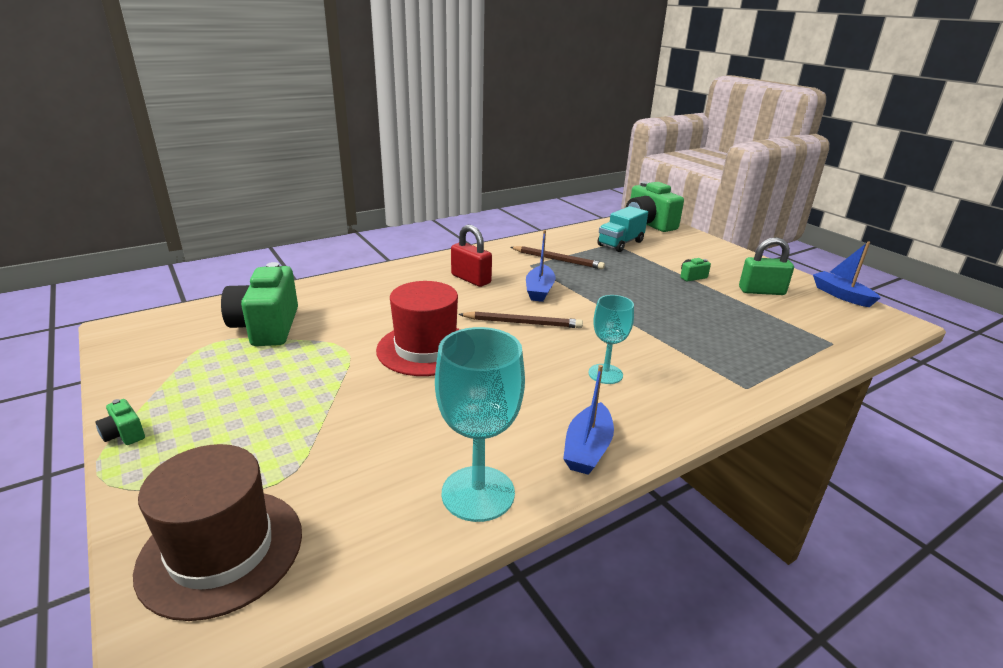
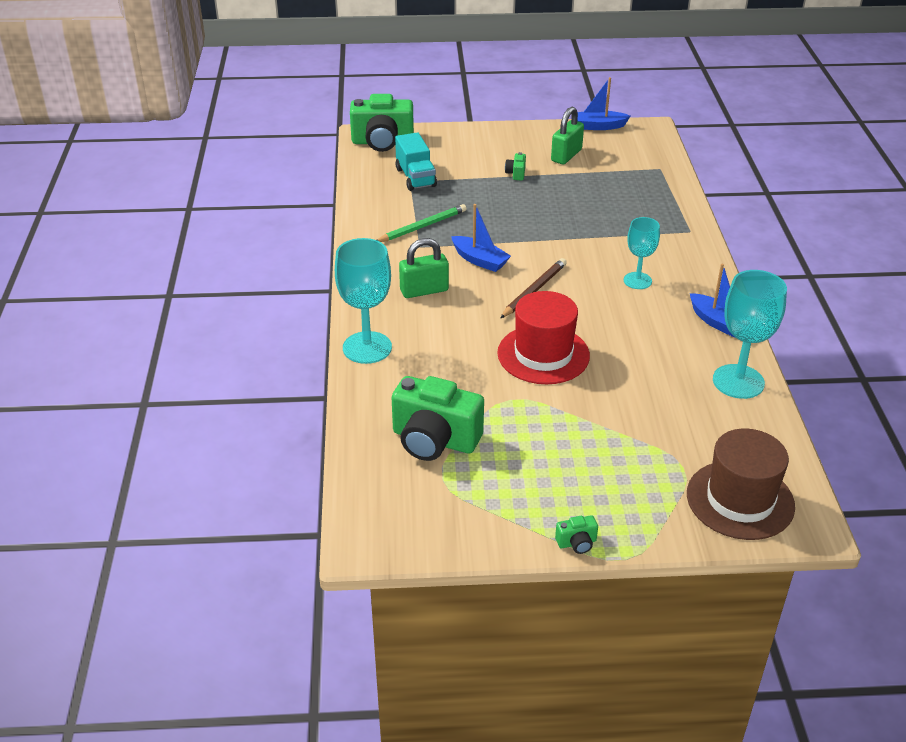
camera: 60 degrees left, 10 degrees up
(375, 276) = (367, 347): none -> turquoise goblet
(471, 279) = (424, 290): red padlock -> green padlock
(557, 260) = (422, 227): brown pencil -> green pencil

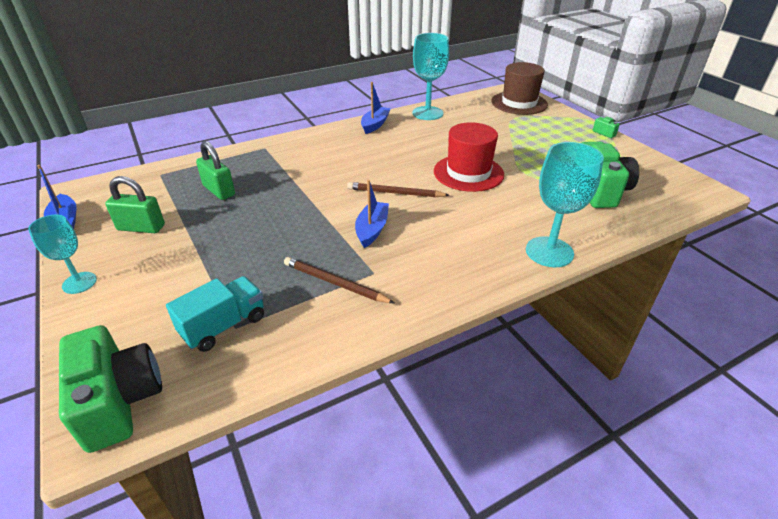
camera: 115 degrees left, 0 degrees up
(422, 227) = (335, 283): green pencil -> brown pencil
(424, 290) = (443, 247): green padlock -> green padlock (219, 190)
(516, 174) = (191, 250): green camera -> none
(637, 281) = (347, 156): turquoise goblet -> turquoise goblet (79, 283)

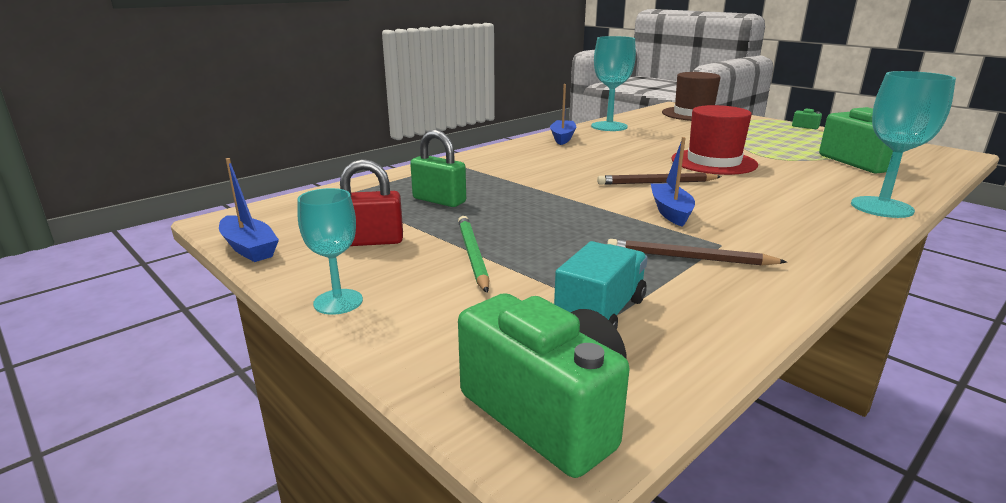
camera: 15 degrees left, 15 degrees down
(141, 227) = (370, 241): green padlock -> red padlock
(193, 253) = (473, 255): none -> green pencil

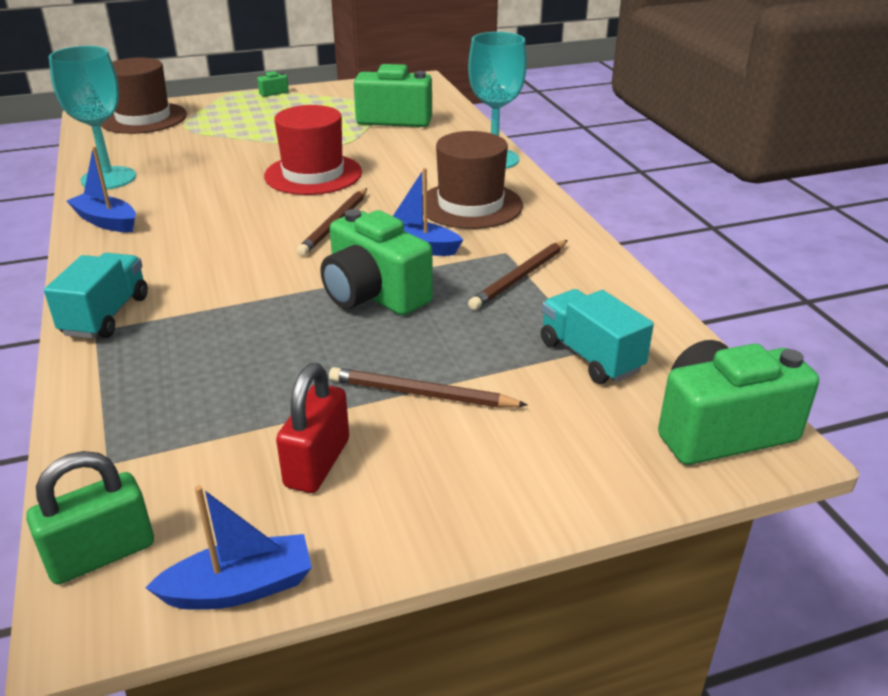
camera: 65 degrees left, 10 degrees up
(338, 302) = (470, 517): turquoise goblet -> none
(439, 200) = (231, 378): green padlock -> green padlock (101, 554)
(470, 161) = (106, 315): none -> turquoise truck
(473, 255) = (422, 394): green pencil -> brown pencil
(581, 214) = (374, 295): none -> green camera
(775, 215) = (470, 205): none -> brown hat

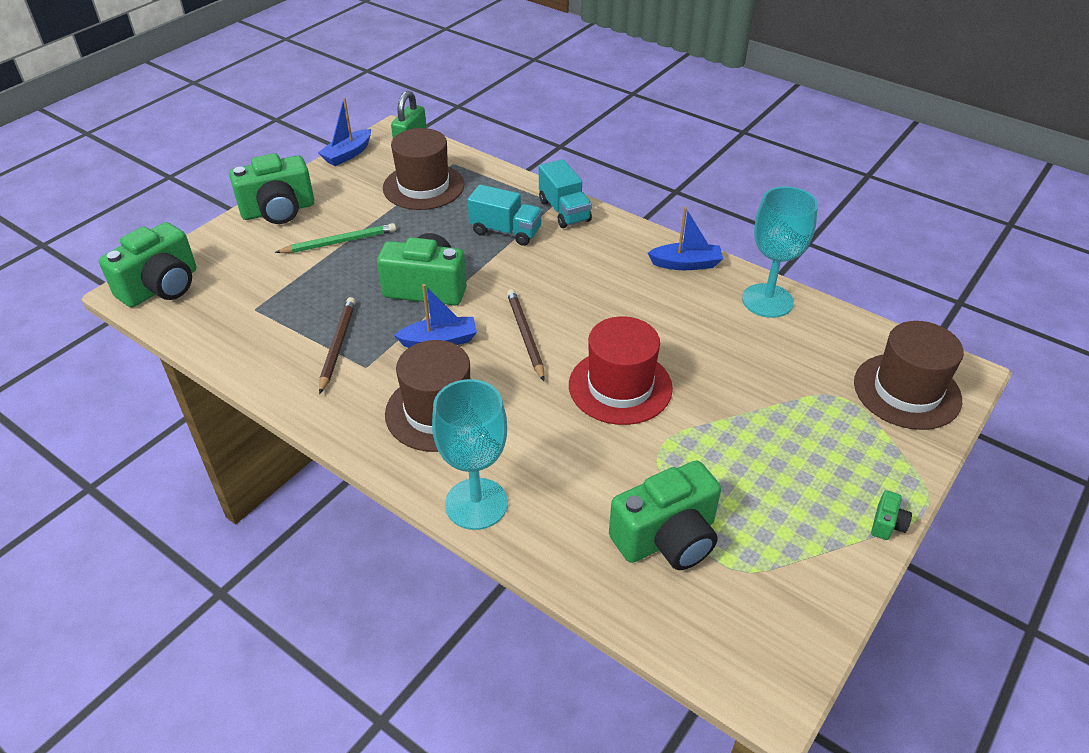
camera: 145 degrees right, 10 degrees up
(209, 436) = (423, 186): none -> brown hat
(317, 463) = (361, 196): red padlock -> none
(422, 394) = (339, 242): brown pencil -> green pencil
(473, 497) = (278, 210): none -> green camera
(590, 356) = (254, 302): turquoise truck -> turquoise truck (506, 231)

